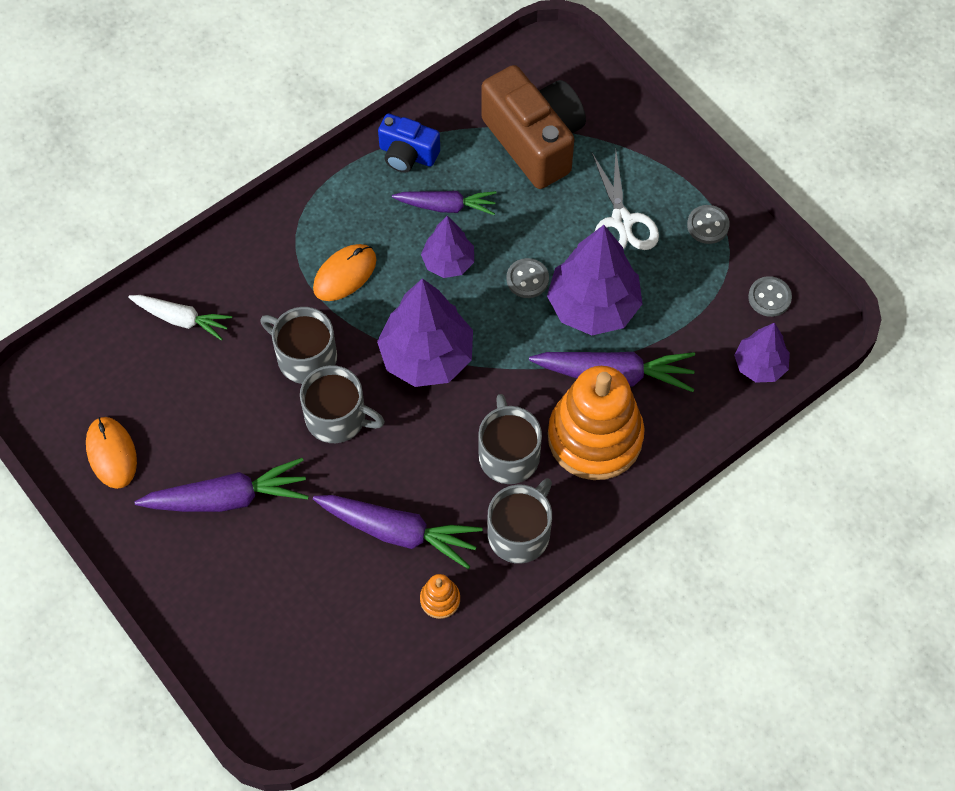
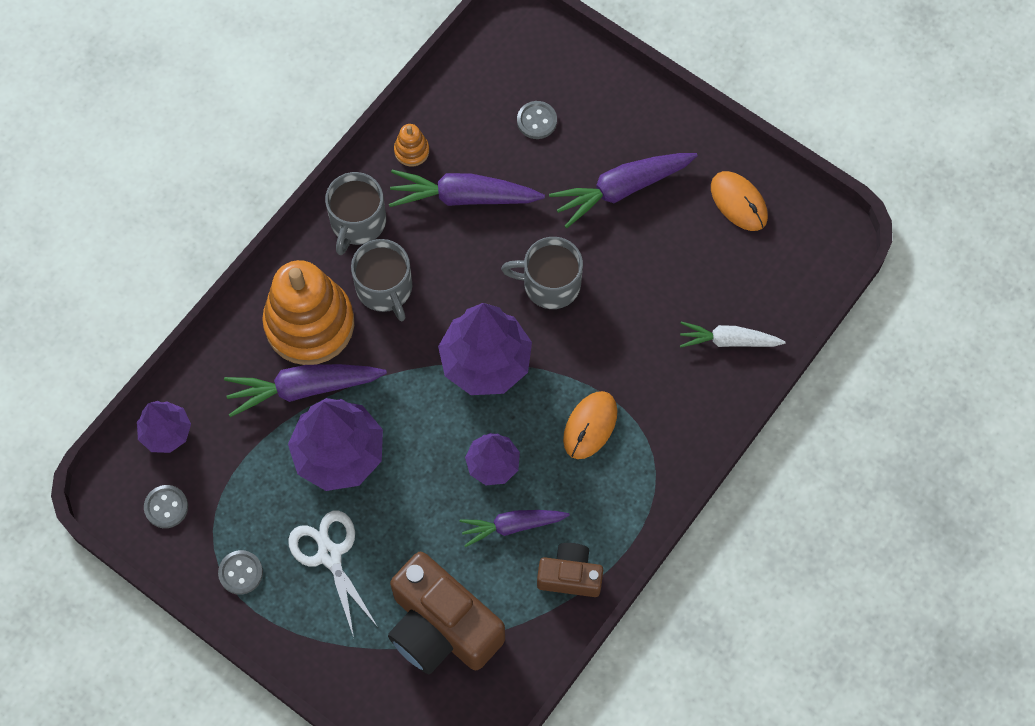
camera: 165 degrees right, 5 degrees up
(305, 357) = (598, 333): grey mug -> none
(407, 154) = (570, 575): blue camera -> brown camera
(527, 279) = (410, 466): grey button -> grey button (537, 121)

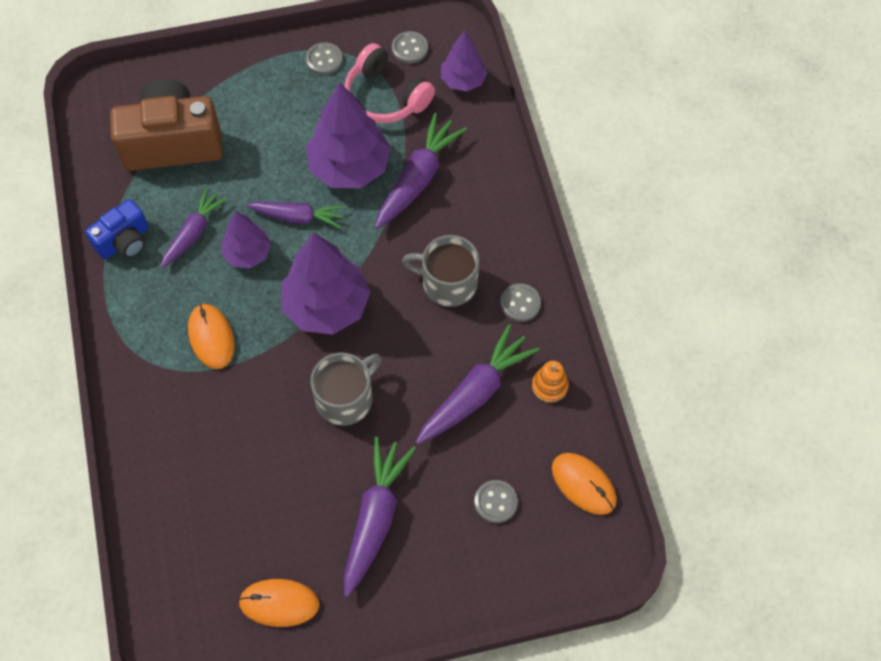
camera: 130 degrees right, 5 degrees down
(239, 484) = (385, 97): none -> pink headphones
(309, 324) = (464, 215): orange stacking toy -> none
(329, 554) = (285, 115): white scissors -> none
(357, 222) = (520, 303): grey mug -> grey button
(424, 453) = (298, 217): none -> purple carrot
(471, 75) = (583, 484): none -> orange mouse
(570, 575) = (124, 241): brown camera -> blue camera
(728, 340) = (177, 490): white carrot -> none

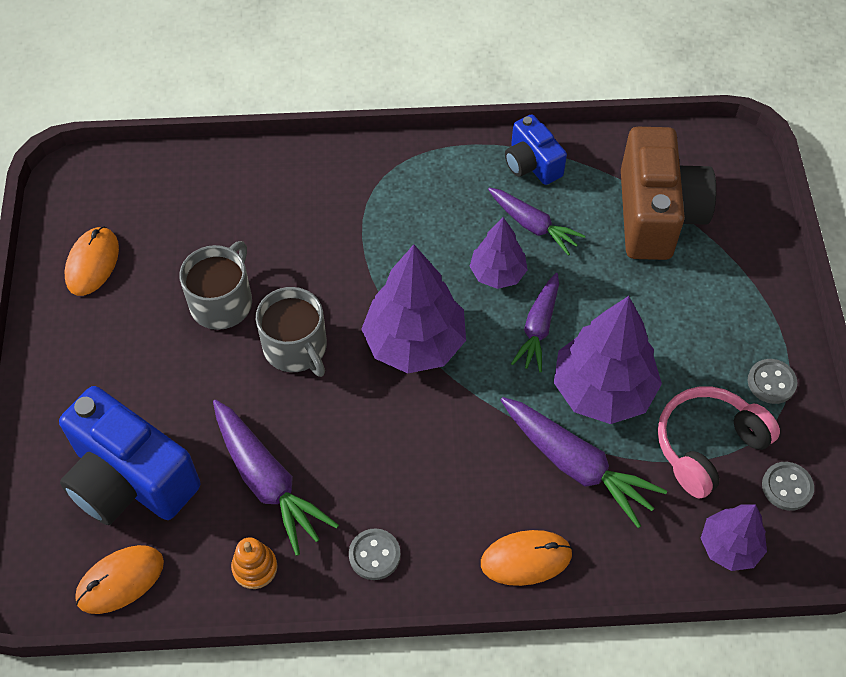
camera: 100 degrees right, 5 degrees down
(211, 337) = (399, 231): orange mouse -> orange mouse (526, 559)
(375, 518) = (151, 358): purple carrot -> none
(448, 283) = (420, 476): grey mug -> grey mug (222, 302)
(496, 502) = (130, 479): grey button -> blue camera

